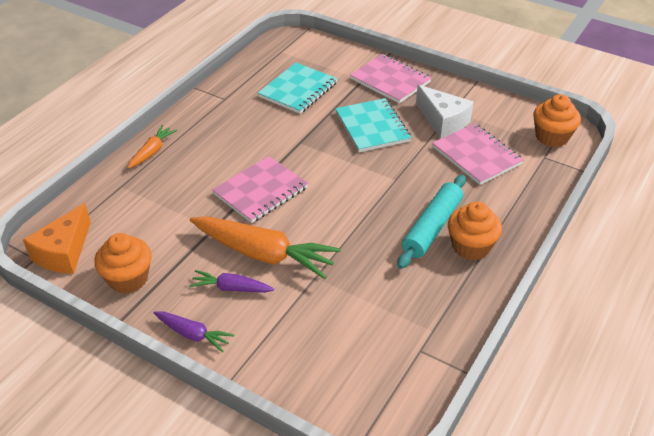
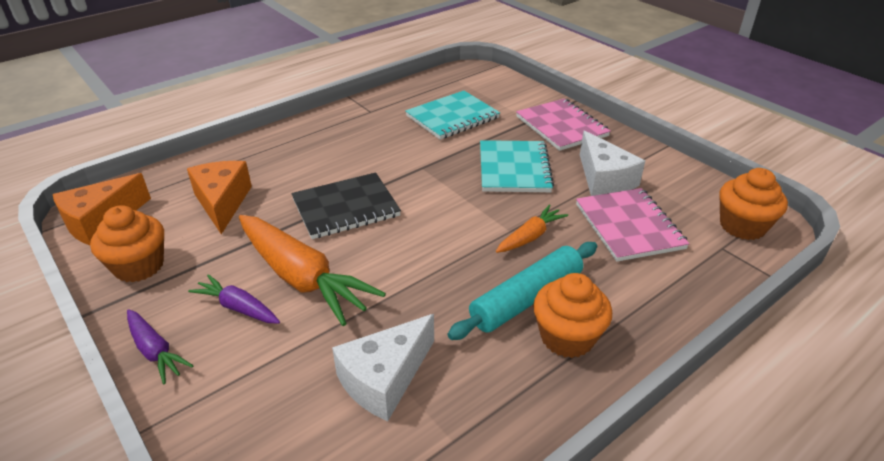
camera: 20 degrees right, 5 degrees down
(152, 151) = (263, 145): orange carrot -> orange carrot (530, 236)
(156, 211) = (222, 202): none -> orange cheese
(260, 191) = (346, 208): pink notebook -> black notebook
(367, 306) = (384, 379): none -> white cheese

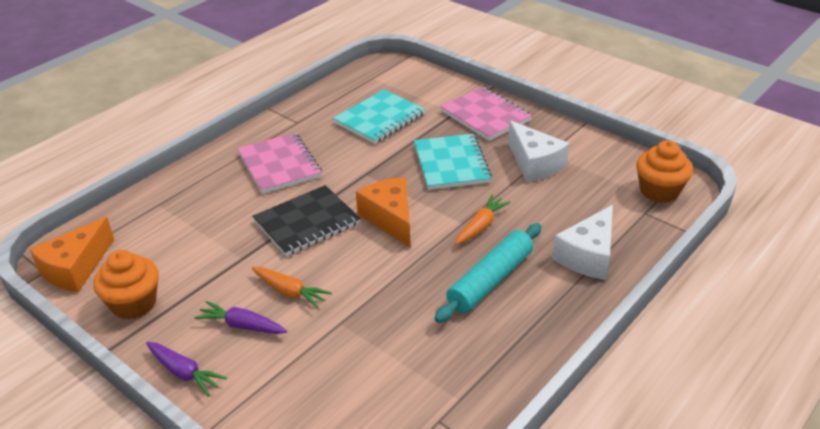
camera: 10 degrees left, 0 degrees up
(222, 202) = (187, 234): orange cheese -> orange cheese (390, 219)
(302, 278) = (290, 292): orange carrot -> orange carrot, size x0.51
(384, 379) = (390, 363): white cheese -> white cheese (588, 256)
(567, 337) = (531, 306): orange cupcake -> none
(628, 226) = (564, 204): pink notebook -> pink notebook (279, 165)

